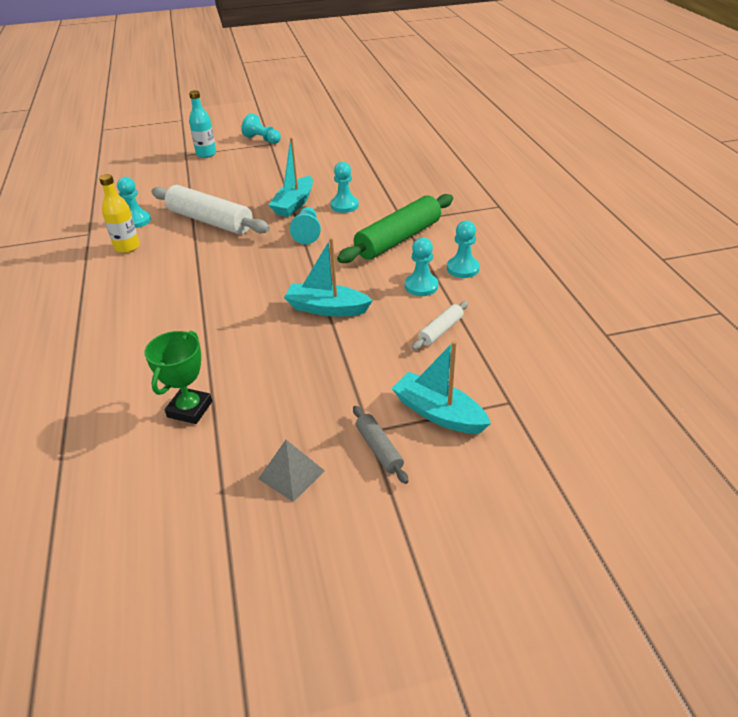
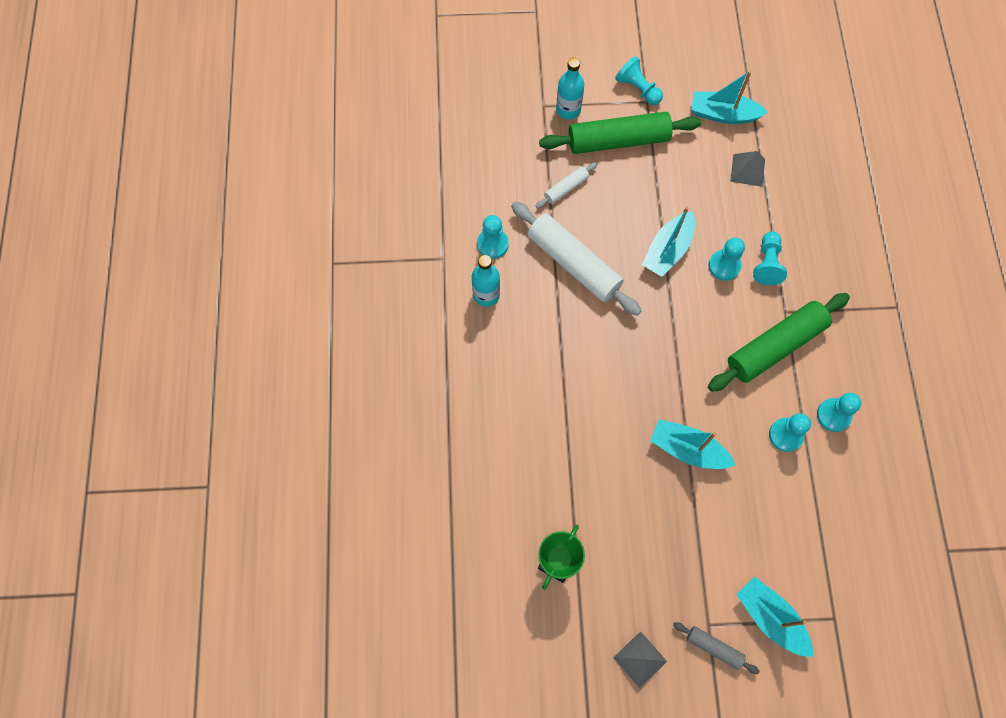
camera: 10 degrees right, 30 degrees up
(127, 247) = (486, 295): yellow bottle -> turquoise bottle
(248, 162) = (618, 140): none -> green rolling pin
(307, 233) = (678, 312): turquoise pawn -> turquoise pawn (767, 263)
(331, 142) = (723, 114): none -> turquoise boat
(355, 161) = (747, 170): none -> grey pyramid
(379, 449) = (714, 648): grey rolling pin -> grey rolling pin turned 45 degrees counterclockwise
(440, 331) = (792, 509): white rolling pin -> white rolling pin (566, 188)

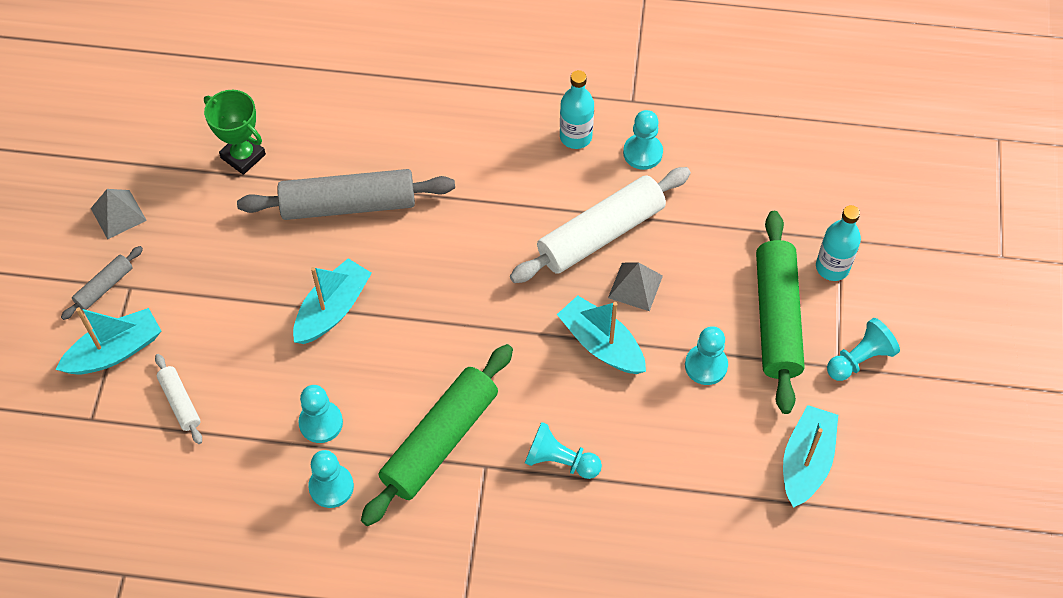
camera: 100 degrees right, 10 degrees down
(566, 188) = (710, 244): white rolling pin -> white rolling pin (180, 402)
(587, 460) = (348, 204): none -> grey rolling pin
(724, 266) = (566, 406): turquoise pawn -> turquoise pawn (706, 365)
(747, 170) = (709, 472): grey pyramid -> grey pyramid (635, 286)
(775, 346) = (440, 441): green rolling pin -> green rolling pin turned 60 degrees clockwise

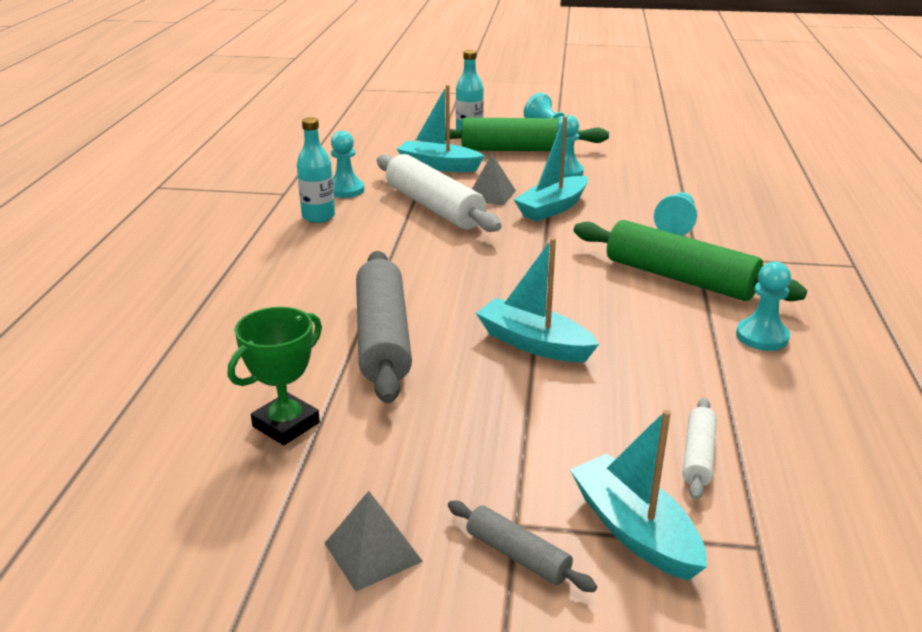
camera: 90 degrees left, 30 degrees down
(180, 402) = (698, 456): white rolling pin -> white rolling pin turned 45 degrees counterclockwise
(321, 423) = (686, 346): turquoise pawn -> none
(806, 462) = (639, 145): turquoise boat -> turquoise boat (439, 166)

